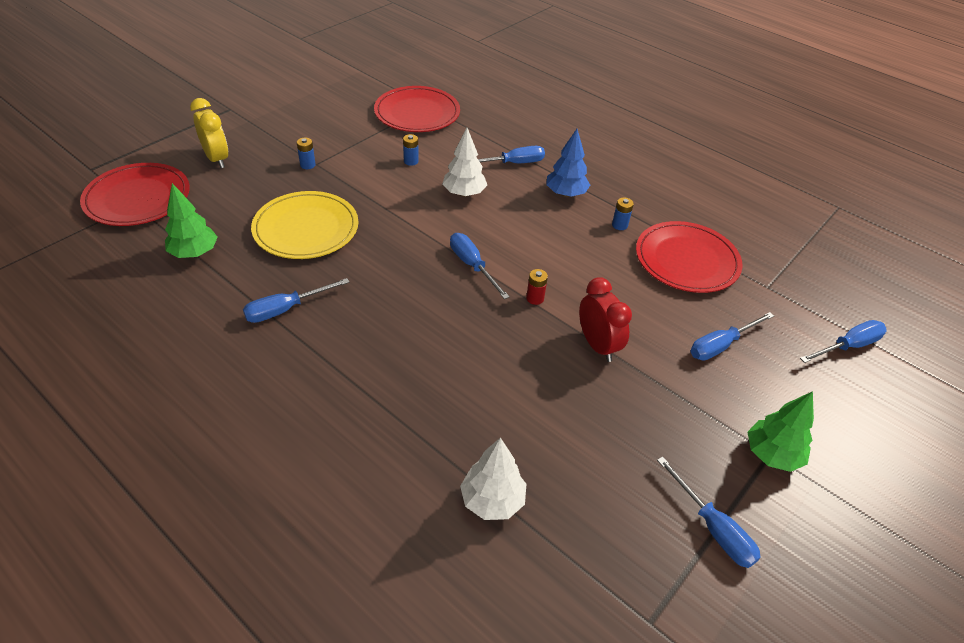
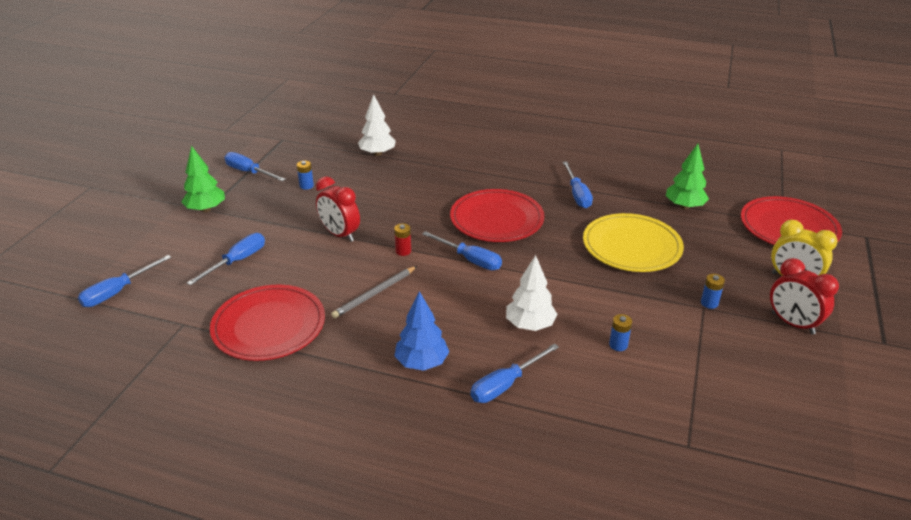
camera: 160 degrees right, 10 degrees down
(269, 135) = (792, 323): none -> red clock
(286, 309) = (577, 194): blue screwdriver -> blue screwdriver turned 135 degrees clockwise
(417, 113) = (687, 425): red plate -> red plate (496, 219)
(582, 260) = (374, 294): none -> grey pencil
(619, 225) = (347, 343): blue battery -> blue battery (306, 186)

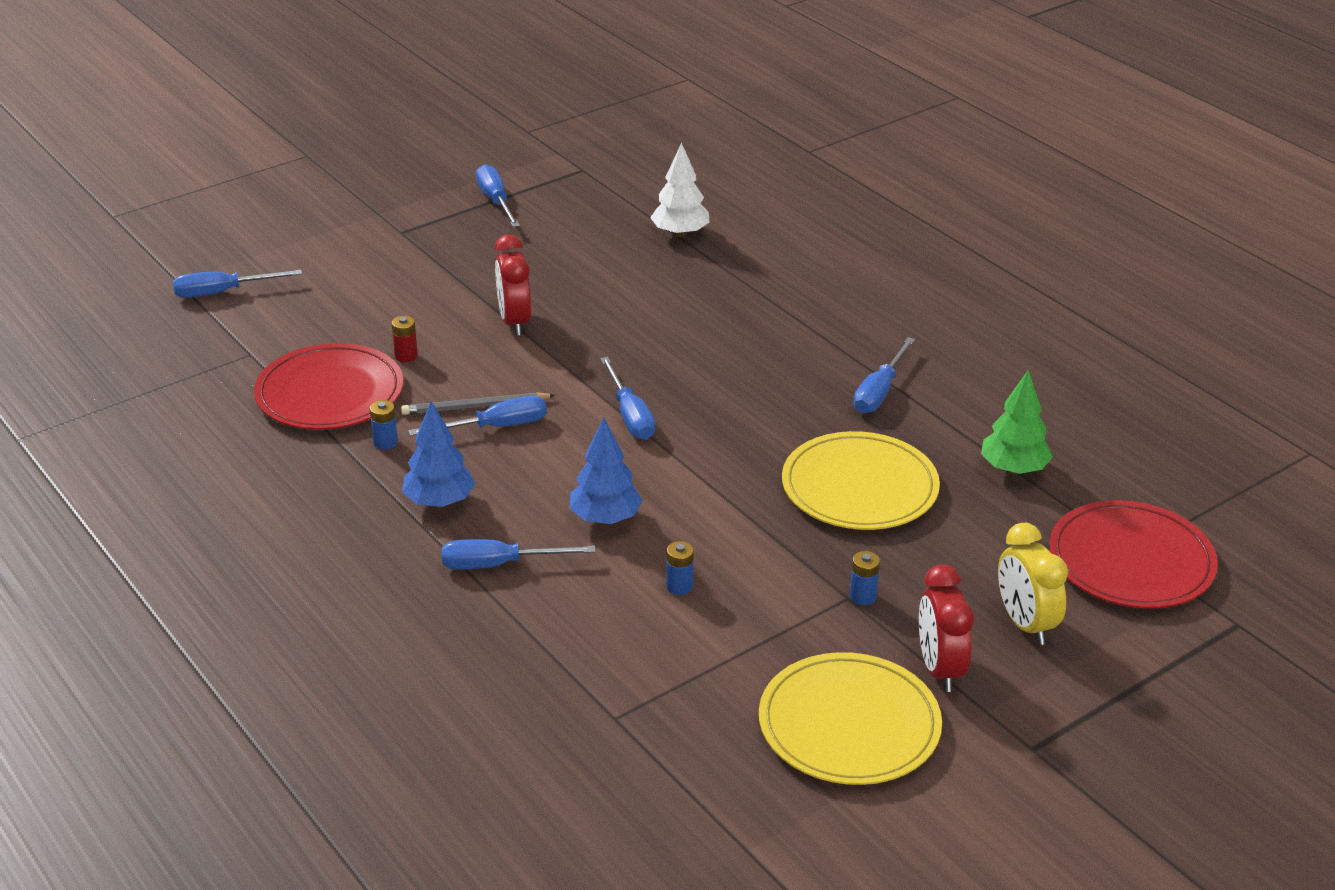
camera: 35 degrees right, 0 degrees up
(206, 209) = (400, 231): green tree -> none
(237, 261) = (371, 308): blue screwdriver -> blue screwdriver (496, 427)
(306, 186) = (543, 245): blue battery -> blue battery (385, 442)
(403, 251) = (564, 372): red battery -> red battery (406, 356)
(496, 219) = (726, 380): red plate -> none
(530, 325) = (605, 518): white tree -> blue tree
(798, 378) = (849, 725): none -> yellow plate

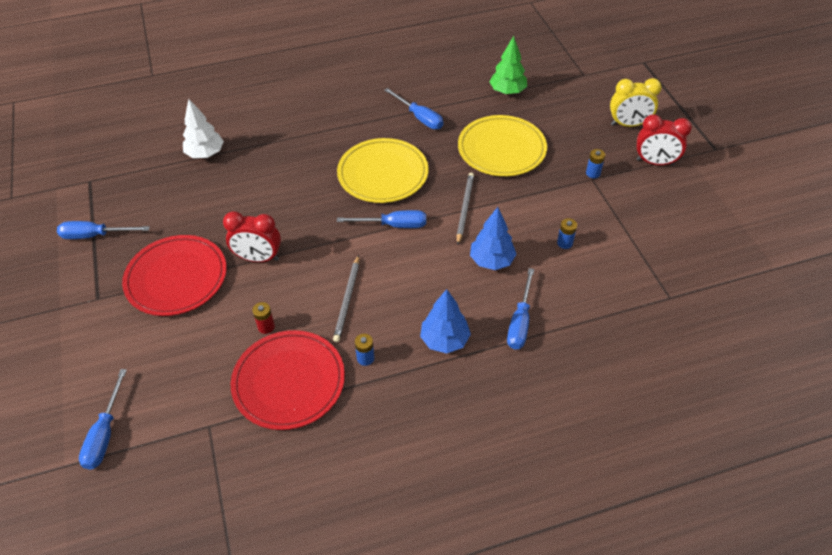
camera: 70 degrees left, 15 degrees up
(496, 427) = (375, 293): blue screwdriver -> none
(700, 474) = (465, 208): none -> grey pencil
(849, 725) = (690, 206): yellow plate -> yellow plate (383, 173)
(1131, 561) = (591, 77): red plate -> red plate (176, 278)

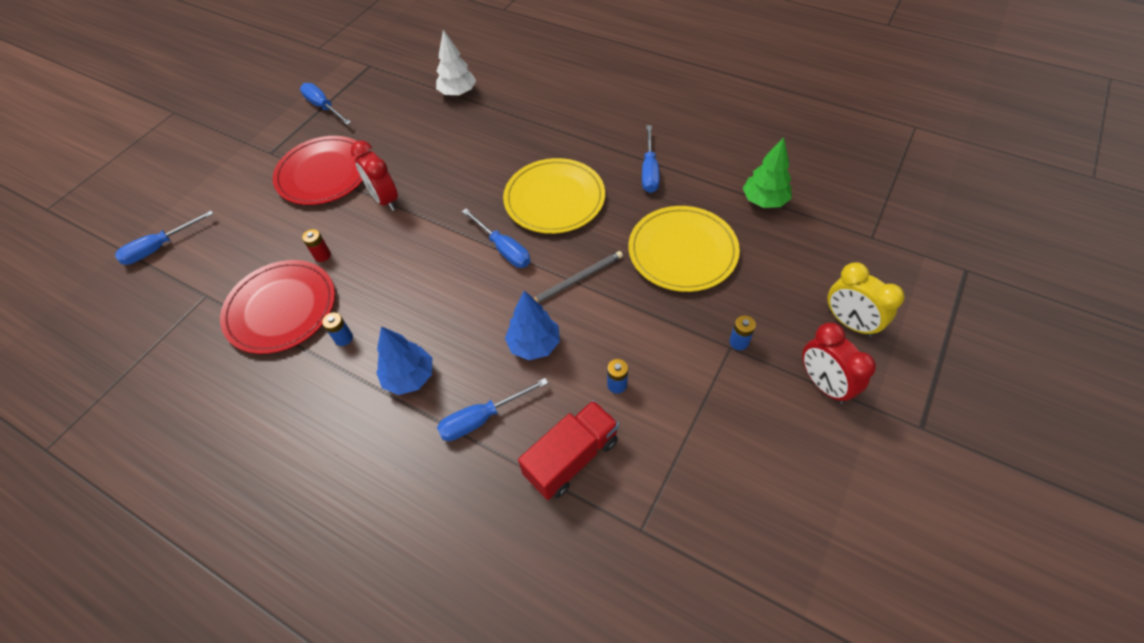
camera: 50 degrees right, 5 degrees up
(347, 300) = (393, 281): grey pencil -> none
(593, 297) = (571, 458): none -> red truck

